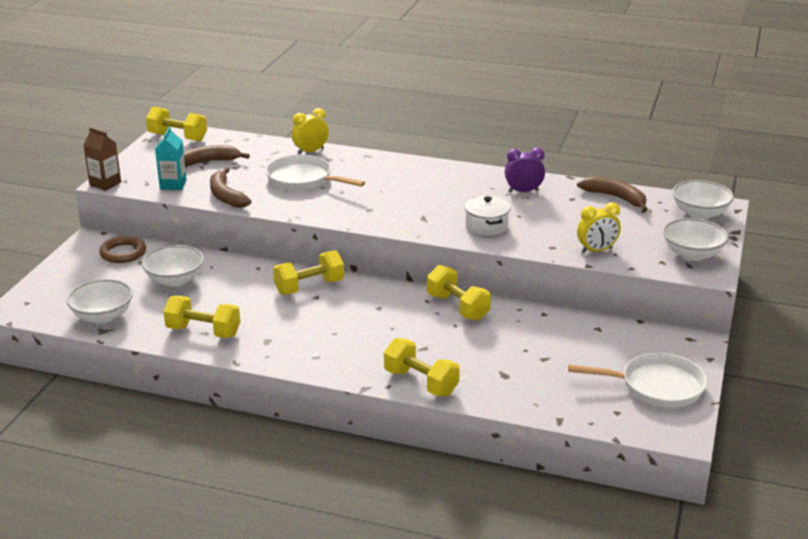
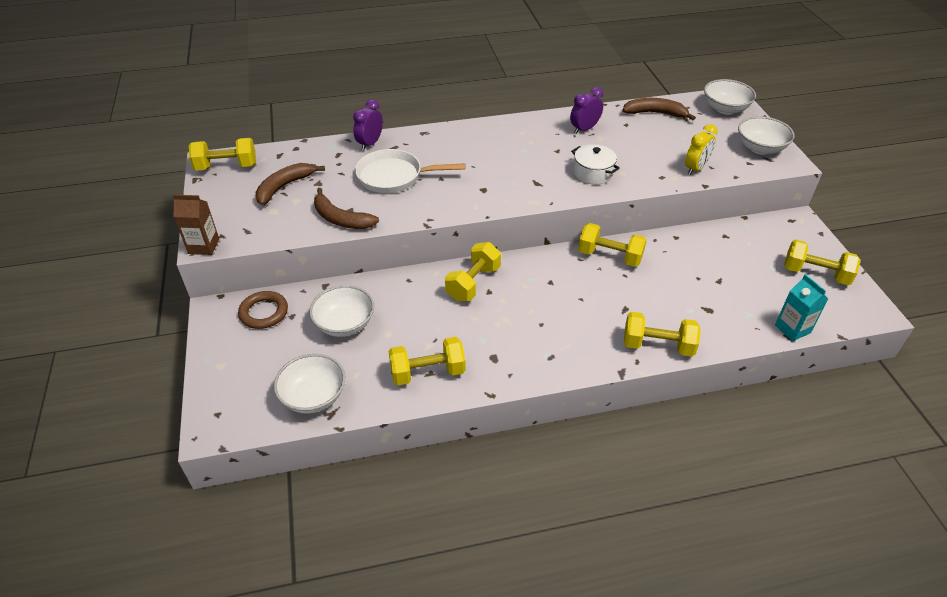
camera: 30 degrees left, 15 degrees up
(173, 185) = (276, 224): turquoise carton -> turquoise carton (792, 329)
(310, 151) = (370, 144): yellow clock -> purple clock
(656, 386) = (815, 274): white pan -> yellow dumbbell

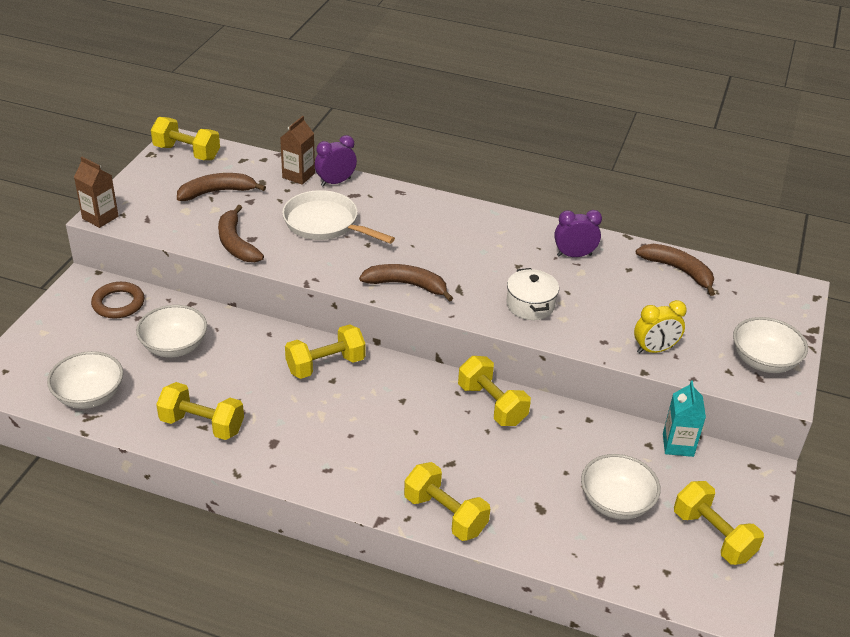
camera: 30 degrees right, 5 degrees down
(336, 150) = (298, 175): none -> brown carton
(499, 195) = (407, 285): none -> brown banana
(725, 109) = (773, 300): white bowl -> white bowl (616, 502)
(792, 329) = (615, 576): turquoise carton -> turquoise carton (678, 445)

